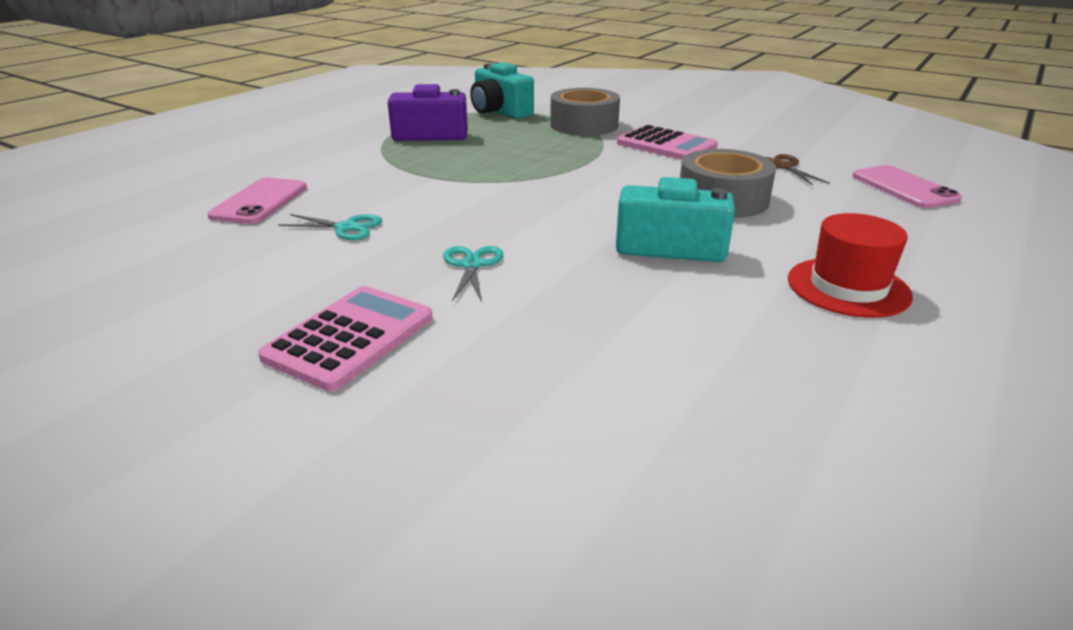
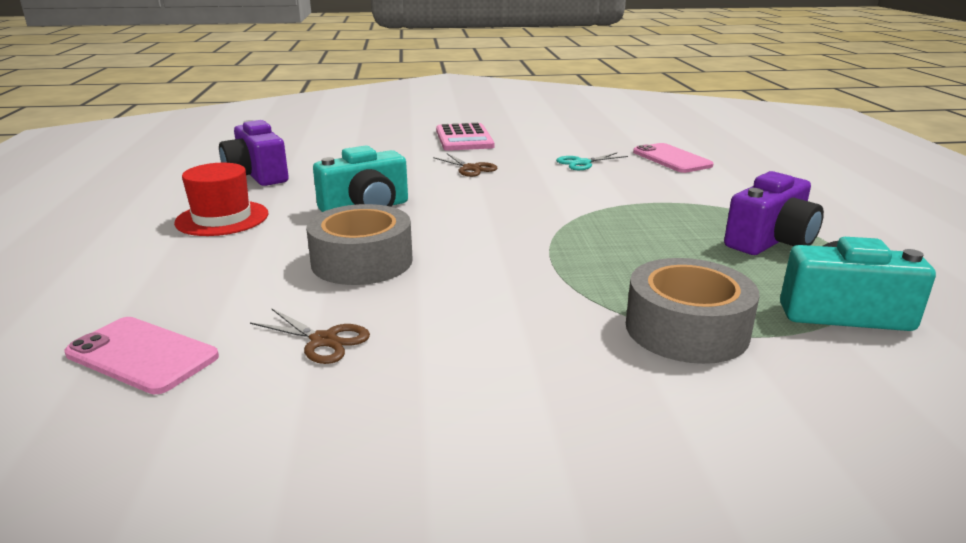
camera: 140 degrees right, 5 degrees down
(472, 265) = (471, 168): turquoise scissors -> brown scissors
(666, 145) = (516, 327): pink calculator -> none
(781, 367) = (257, 175): none -> purple camera

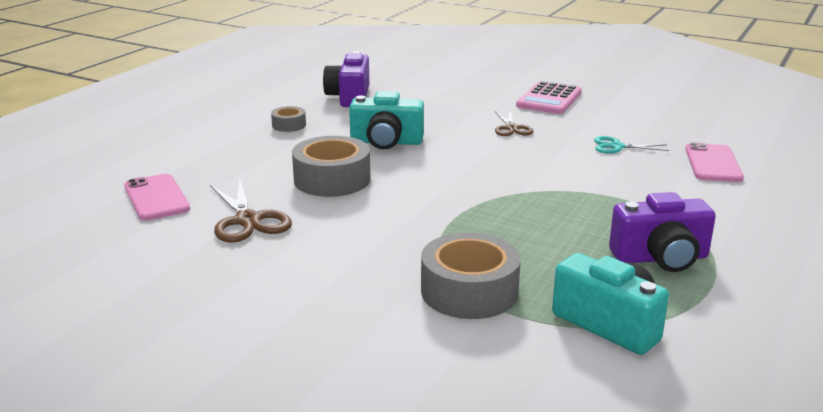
camera: 35 degrees right, 0 degrees up
(222, 218) = (289, 125): red hat -> grey tape
(323, 340) = (247, 220): brown scissors -> brown scissors, size x1.58

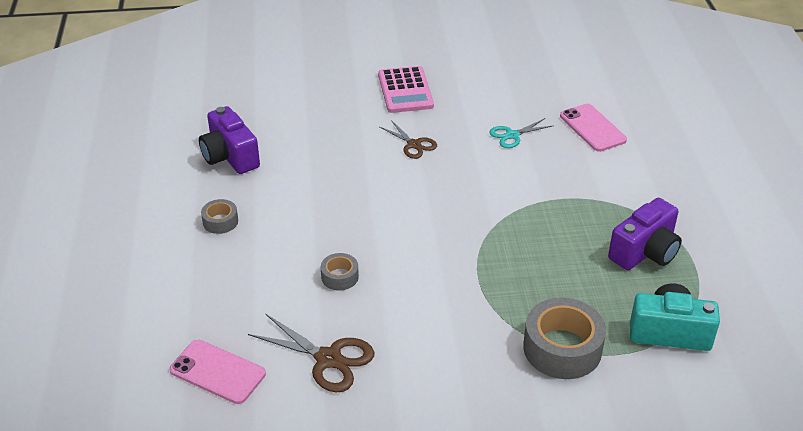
camera: 35 degrees left, 15 degrees up
(332, 179) = (340, 277): grey tape -> grey tape, size x0.51
(386, 142) = (332, 207): turquoise camera -> none

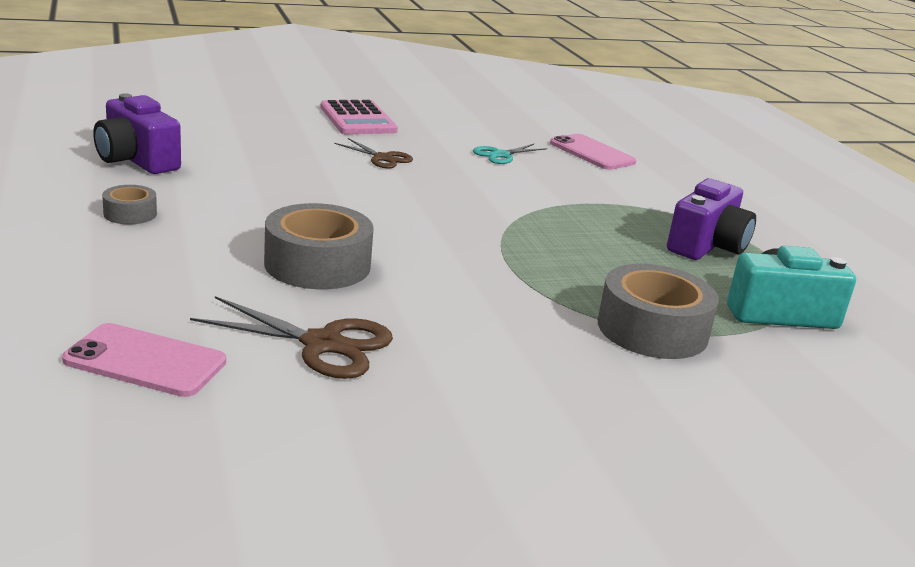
camera: 15 degrees left, 15 degrees down
(340, 277) = (317, 264): grey tape -> grey tape, size x1.96

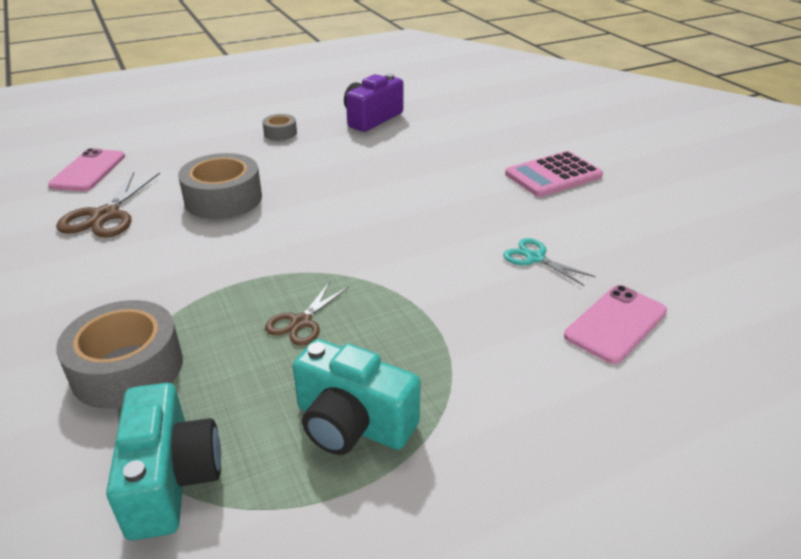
camera: 85 degrees right, 10 degrees up
(382, 158) = (460, 198): brown scissors -> brown scissors (301, 322)
(707, 246) = (352, 423): purple camera -> turquoise camera

